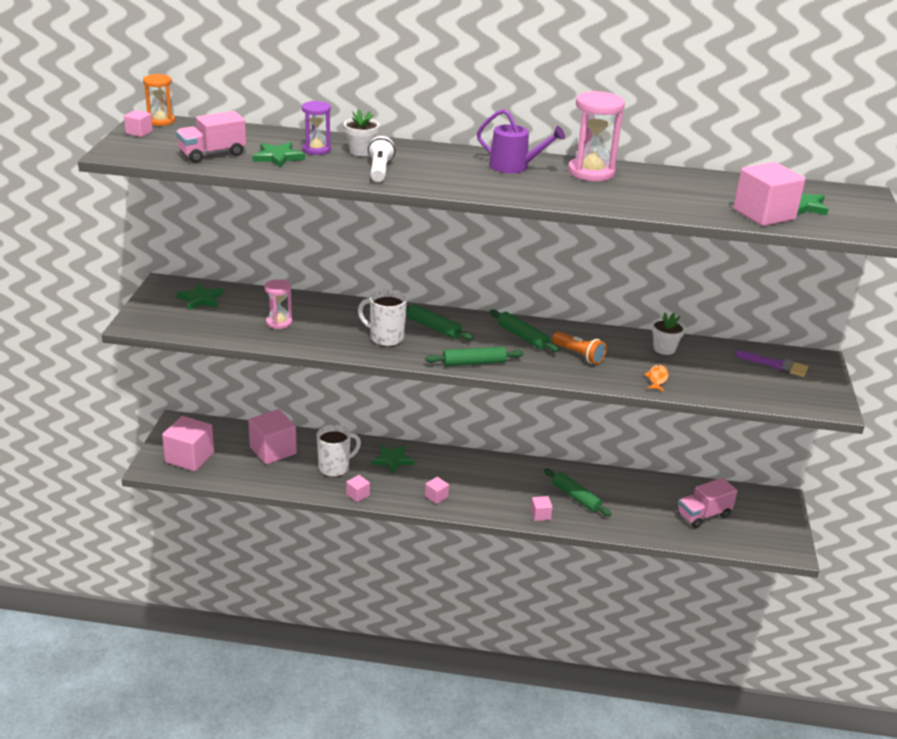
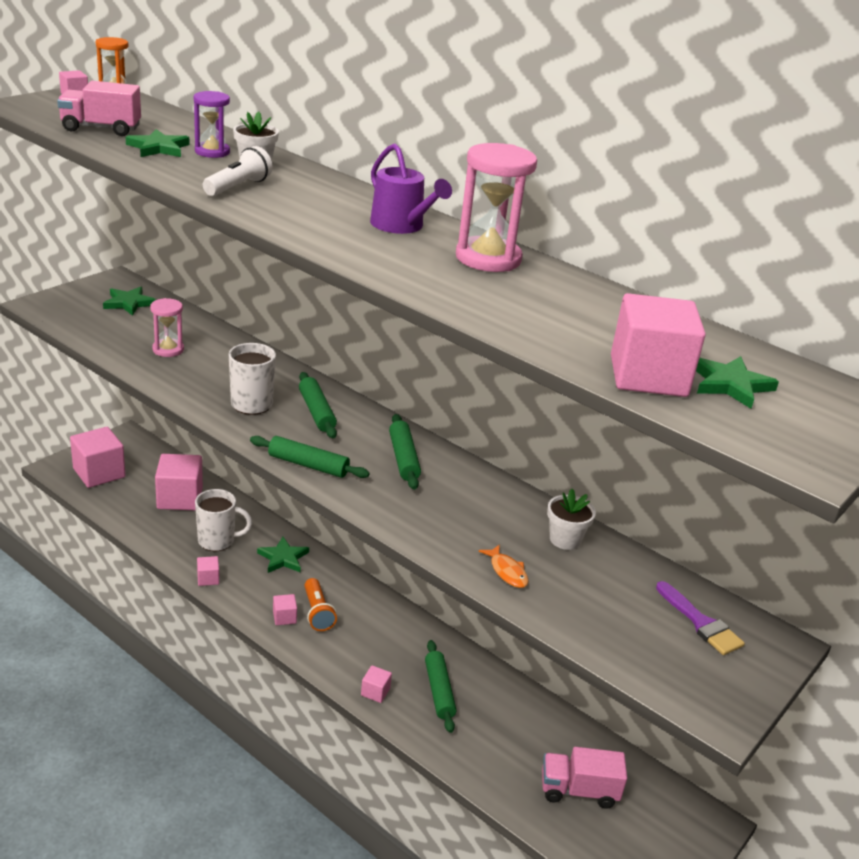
camera: 30 degrees right, 0 degrees up
(578, 355) = (444, 504): orange flashlight -> orange flashlight (317, 612)
(657, 379) = (507, 572): orange fish -> orange fish turned 105 degrees clockwise

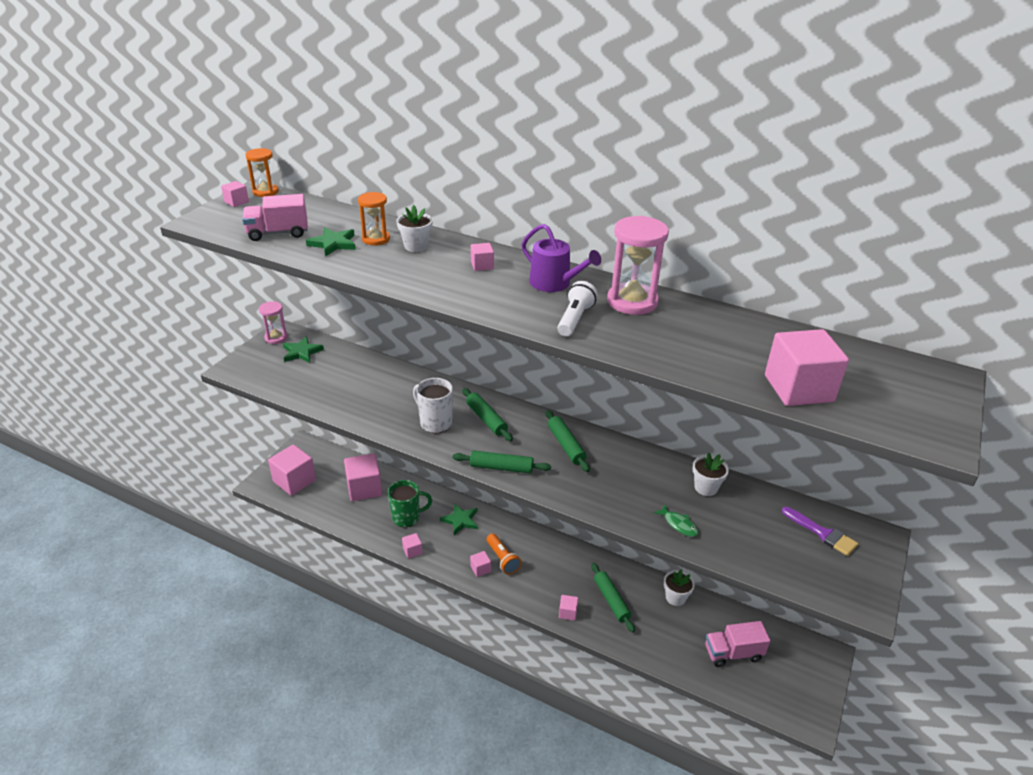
camera: 10 degrees left, 5 degrees up
(168, 349) = (351, 388): pink hourglass -> pink hourglass (276, 337)
(212, 152) = (376, 239): purple hourglass -> orange hourglass
(218, 541) = (407, 517): white mug -> green mug
(238, 187) = (416, 271): white flashlight -> white flashlight (575, 319)
(323, 195) = (482, 265): none -> pink cube
(507, 572) = (679, 524): orange fish -> green fish
(527, 707) = (675, 597): none -> white flower pot
(730, 384) = (854, 383): green star -> none

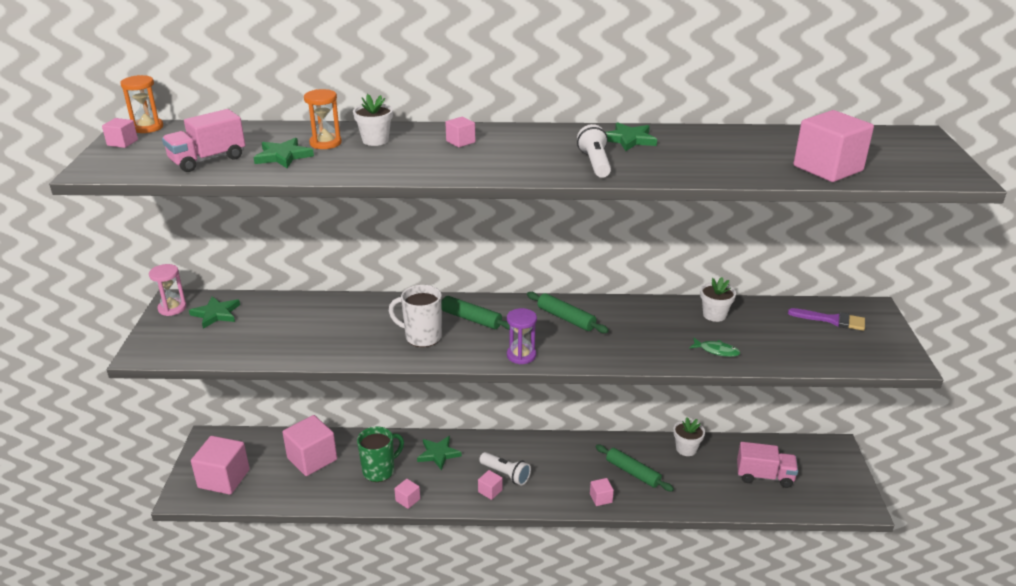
camera: 25 degrees left, 5 degrees down
(501, 467) = (521, 355): green rolling pin -> purple hourglass
(502, 559) = (506, 474): orange flashlight -> white flashlight
(554, 283) = (545, 141): purple watering can -> none
(632, 301) = (629, 139): pink hourglass -> green star
(733, 653) = (764, 476): pink truck -> pink truck turned 135 degrees counterclockwise

